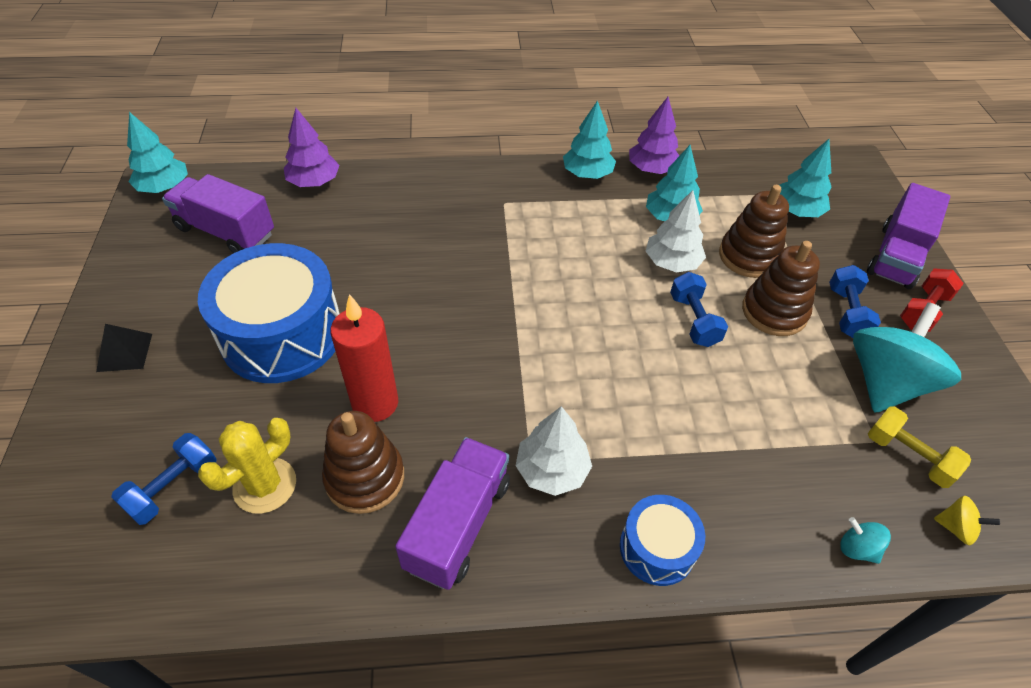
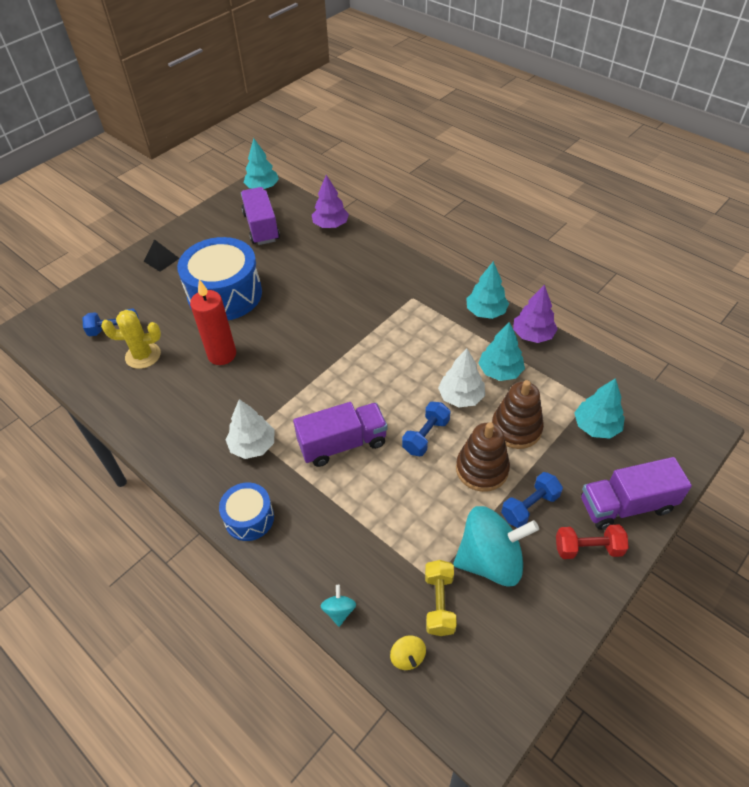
camera: 50 degrees right, 0 degrees up
(365, 478) = (179, 383): brown stacking toy -> none
(458, 524) = (187, 433): purple truck -> purple truck (342, 444)

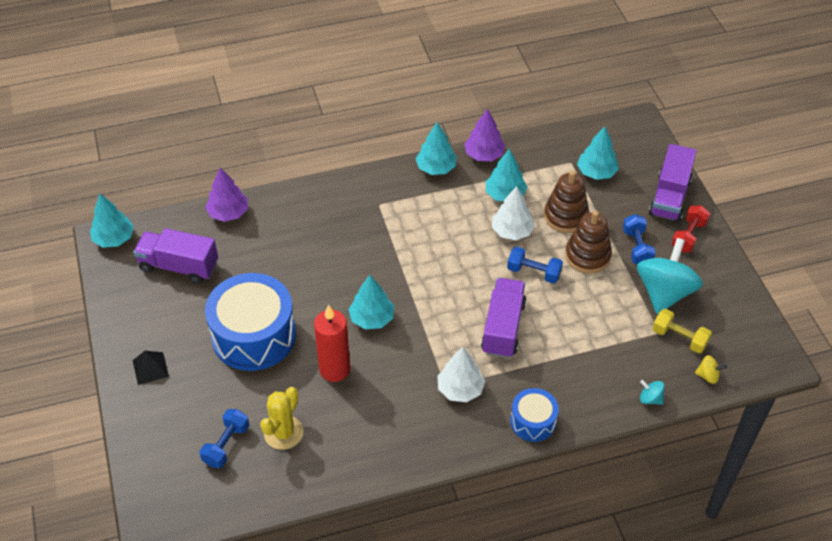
camera: 60 degrees left, 0 degrees up
(289, 351) = (372, 318): none -> turquoise tree
(426, 436) = (533, 272): blue dumbbell -> blue dumbbell turned 45 degrees counterclockwise

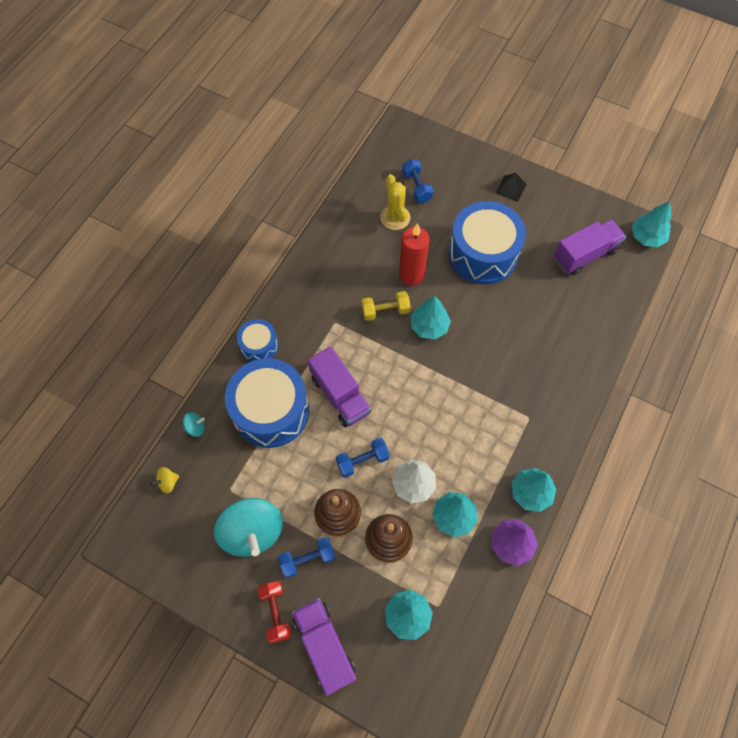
camera: 135 degrees right, 15 degrees up
(228, 213) = (611, 316): purple tree -> none
(460, 389) = (324, 328): white tree -> none
(572, 361) = (271, 411): none -> blue drum
(637, 247) = (307, 559): blue dumbbell -> blue dumbbell turned 60 degrees counterclockwise
(679, 338) = (211, 498): yellow dumbbell -> yellow dumbbell (385, 311)

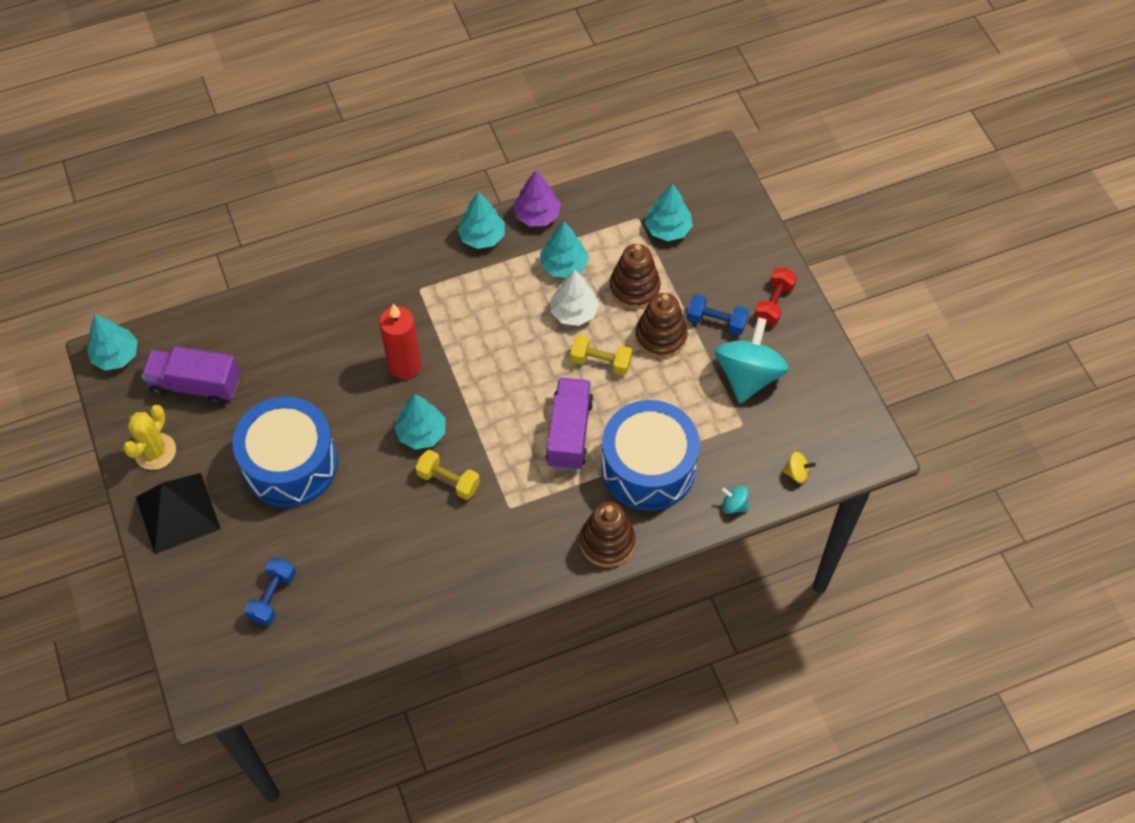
camera: 140 degrees left, 5 degrees down
(259, 346) = (607, 542): blue drum -> brown stacking toy
(325, 646) = (752, 255): purple truck -> none
(362, 461) = (601, 362): blue dumbbell -> yellow dumbbell
(395, 218) = (334, 577): yellow cactus -> yellow cactus (155, 451)
(411, 275) = (384, 498): red candle -> red candle (405, 365)
(511, 188) = (178, 513): black pyramid -> black pyramid, size x1.95

